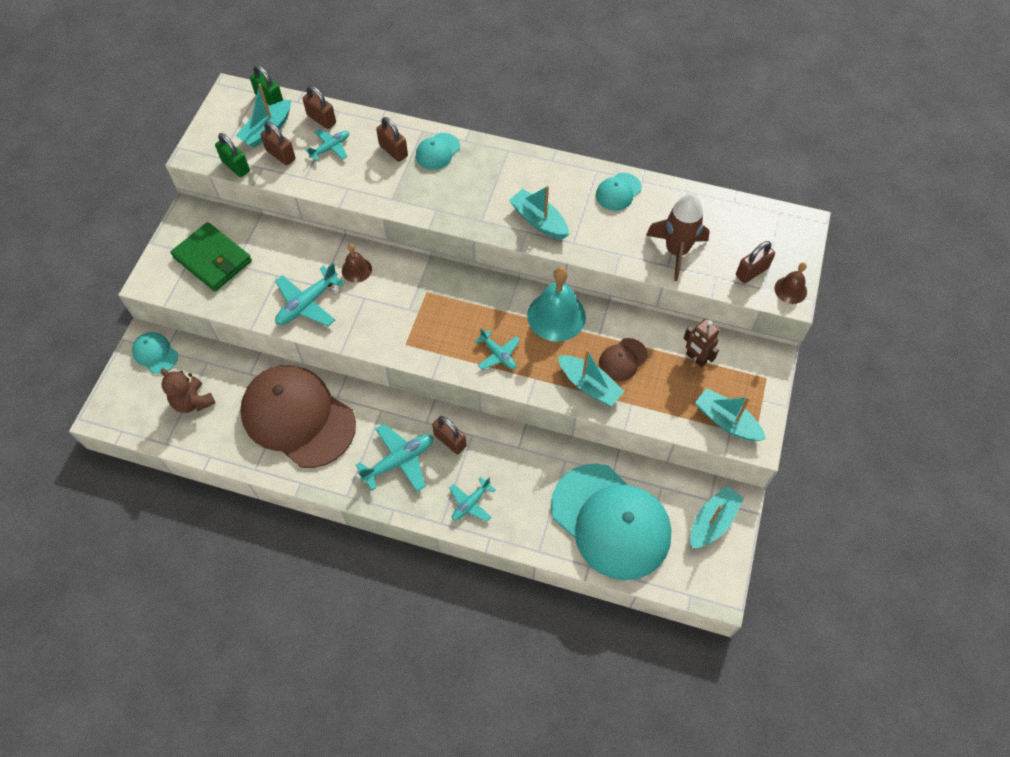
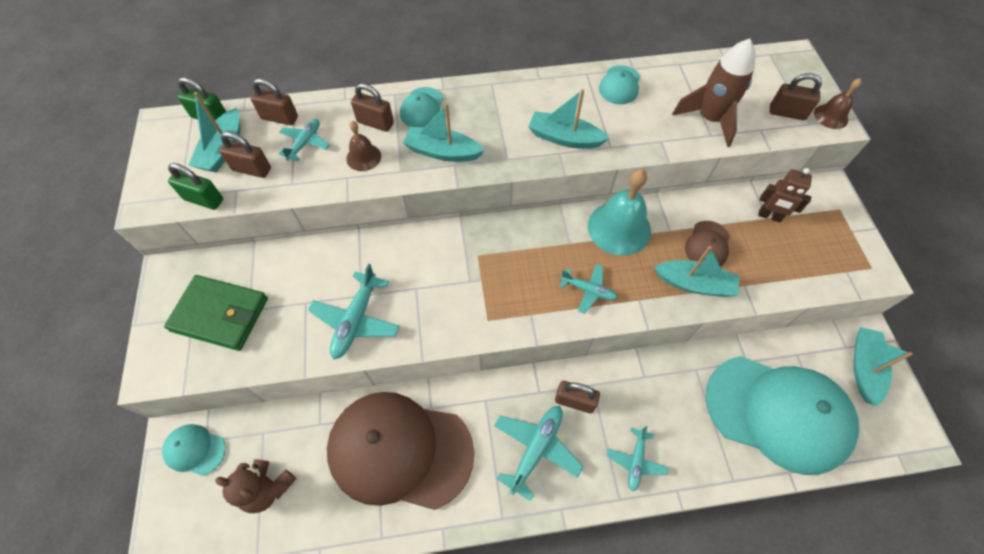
camera: 25 degrees left, 0 degrees up
(356, 269) = (391, 261): brown bell -> brown bell (363, 157)
(726, 421) = (838, 264): turquoise boat -> turquoise boat (443, 152)
(751, 271) = (787, 113): brown padlock -> brown padlock turned 75 degrees clockwise

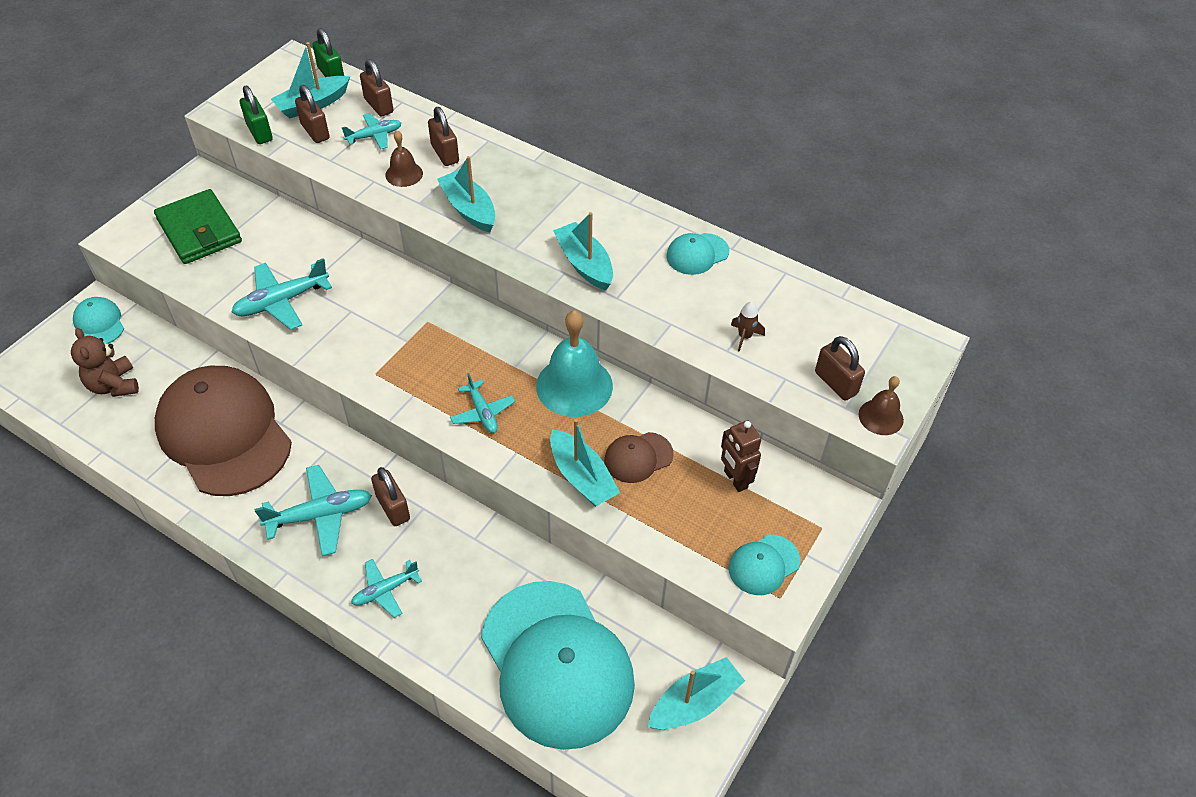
camera: 40 degrees right, 10 degrees down
(422, 108) = (496, 165): turquoise cap -> turquoise cap (763, 565)
(709, 119) = (744, 337): brown rocket -> brown rocket, size x0.43

